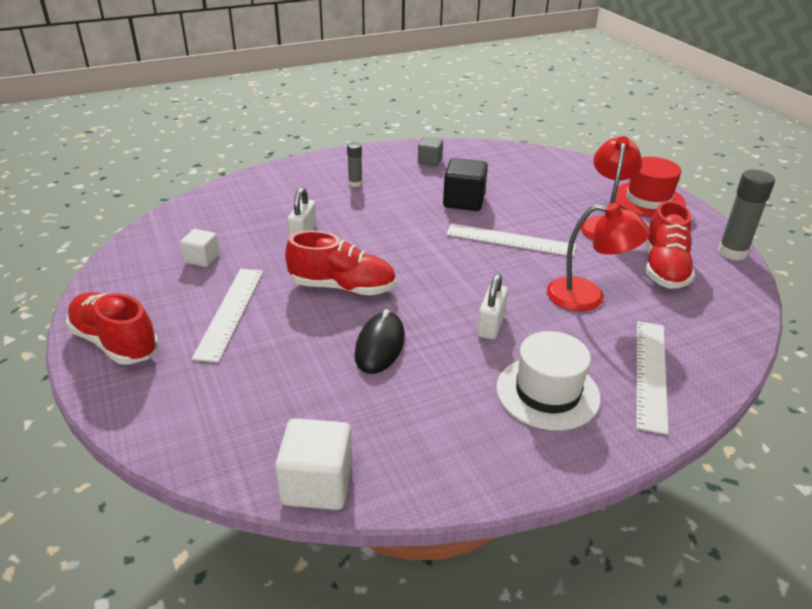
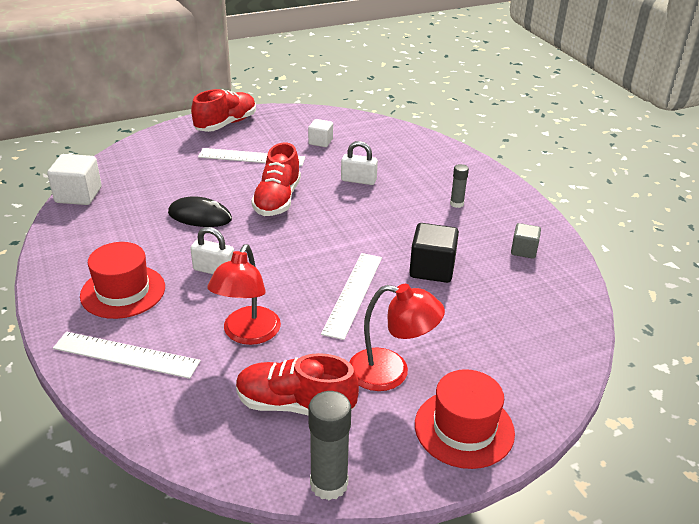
camera: 90 degrees right, 0 degrees up
(547, 392) = (123, 291): white hat -> red hat

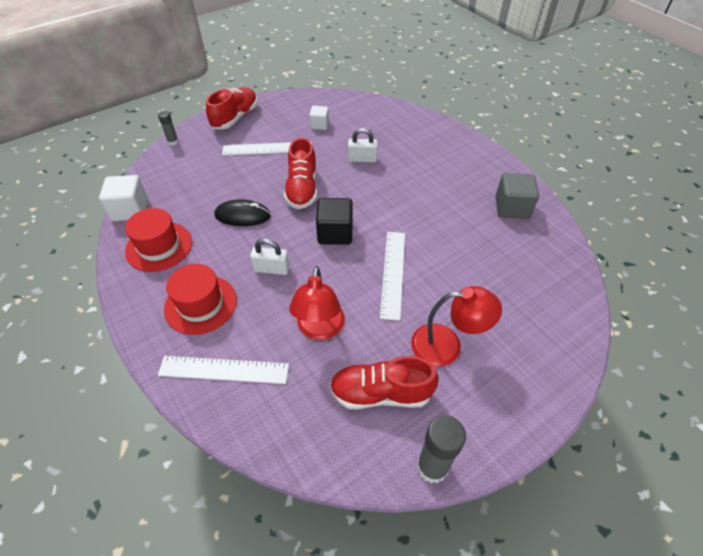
camera: 10 degrees left, 15 degrees up
(432, 269) = (447, 238): black cube -> black cube (335, 233)
(456, 204) = (446, 170): grey glue stick -> grey glue stick (173, 142)
(464, 428) = (520, 389): red hat -> red hat (159, 246)
(523, 250) = (512, 208): grey cube -> grey cube, size x1.64

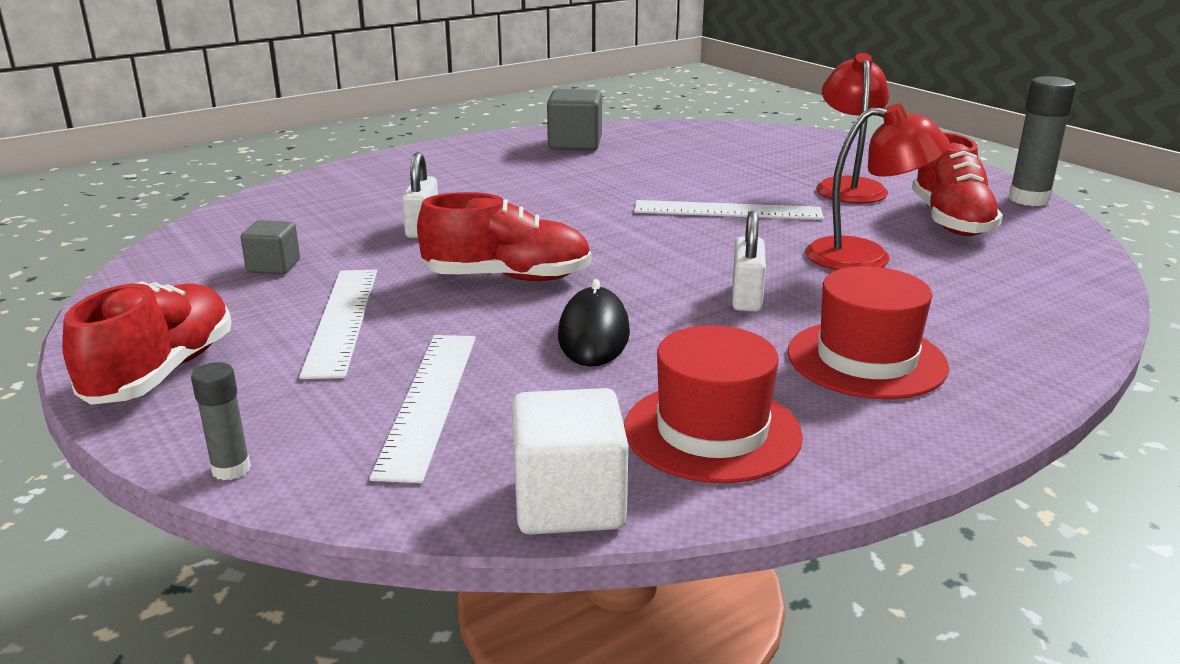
camera: 90 degrees left, 25 degrees down
(224, 370) = (997, 325): white ruler -> white ruler (429, 401)
(235, 118) = (162, 372): red shoe -> red shoe turned 75 degrees clockwise
(319, 125) = (274, 266): white cube -> grey cube
(335, 233) = (640, 248): black cube -> none

